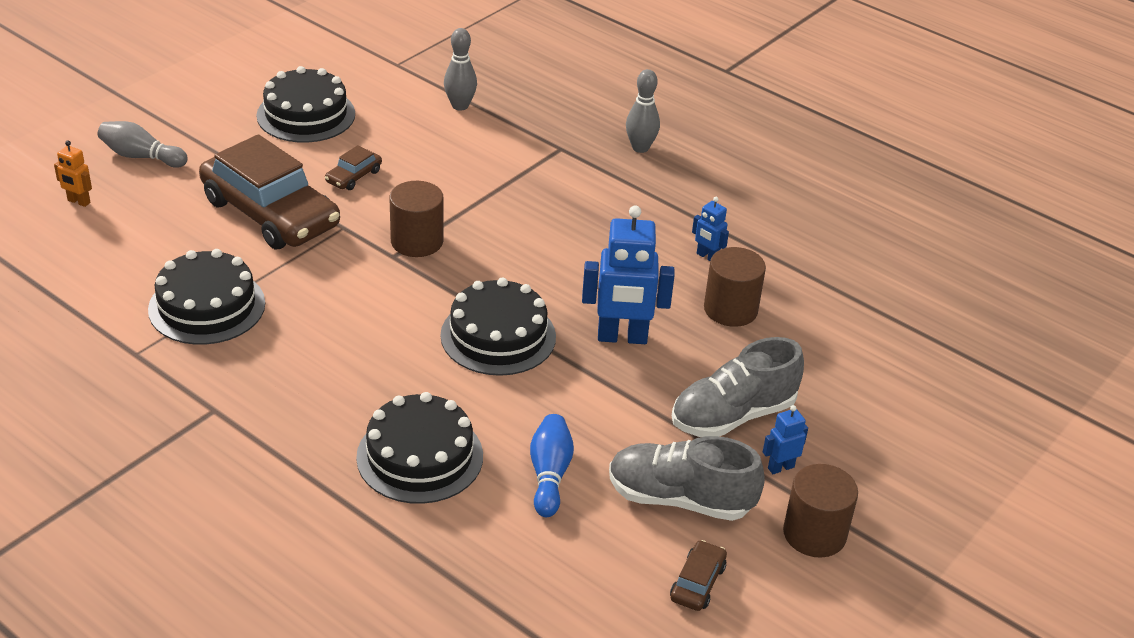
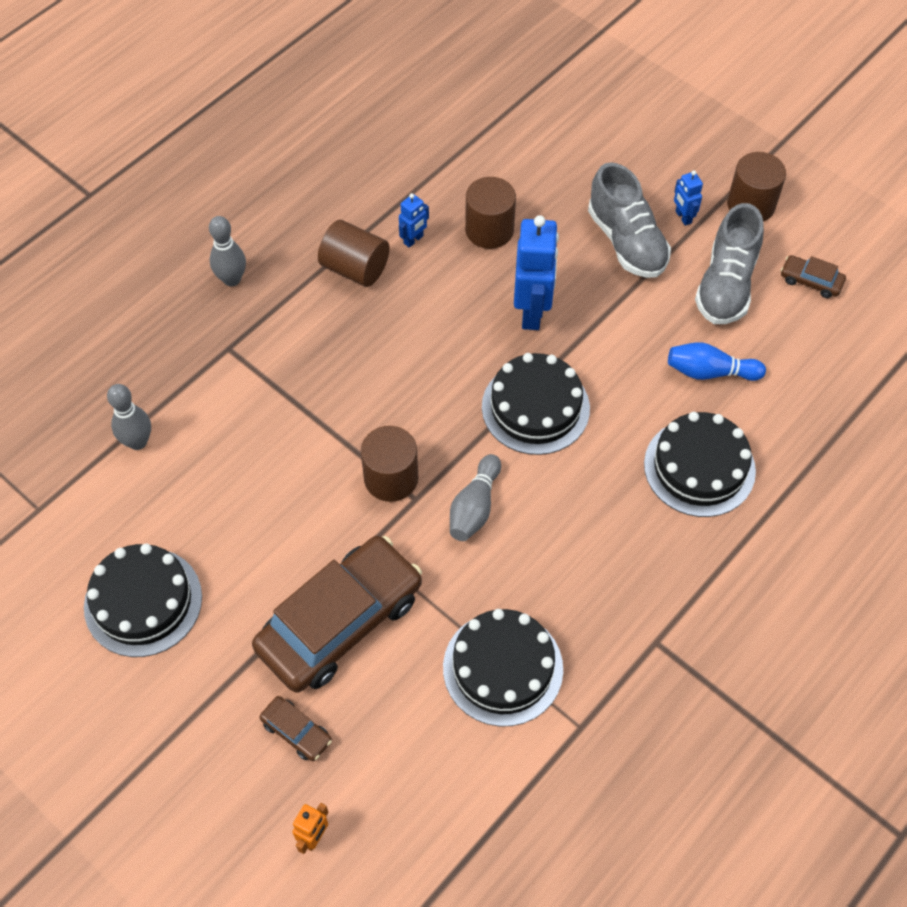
camera: 85 degrees left, 20 degrees up
(141, 156) = (222, 779): grey bowling pin -> grey bowling pin (474, 507)
(353, 176) = (272, 543): brown car -> brown car (296, 732)
(664, 219) = (355, 268): none -> brown cylinder

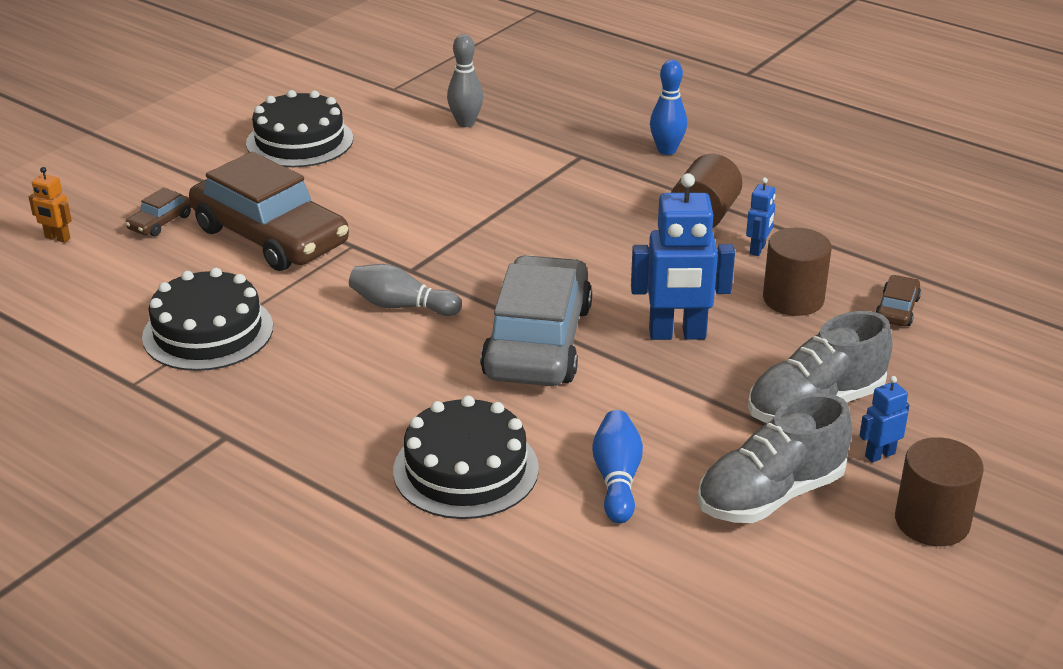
camera: 85 degrees right, 25 degrees down
(232, 279) = (666, 150): grey bowling pin -> blue bowling pin
(391, 478) = (435, 254): brown cylinder -> none
(413, 240) = (758, 249): blue robot -> blue robot turned 105 degrees counterclockwise
(535, 407) = (538, 341): black cake -> grey car
(726, 285) = (771, 495): grey shoe -> grey shoe turned 45 degrees counterclockwise
(811, 281) = (807, 582): brown car -> brown car (897, 309)

